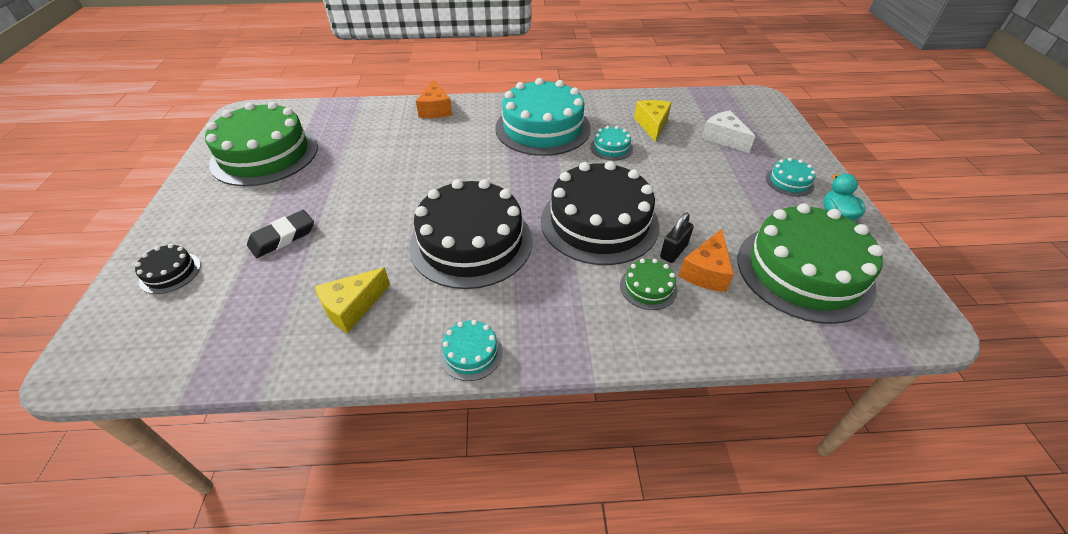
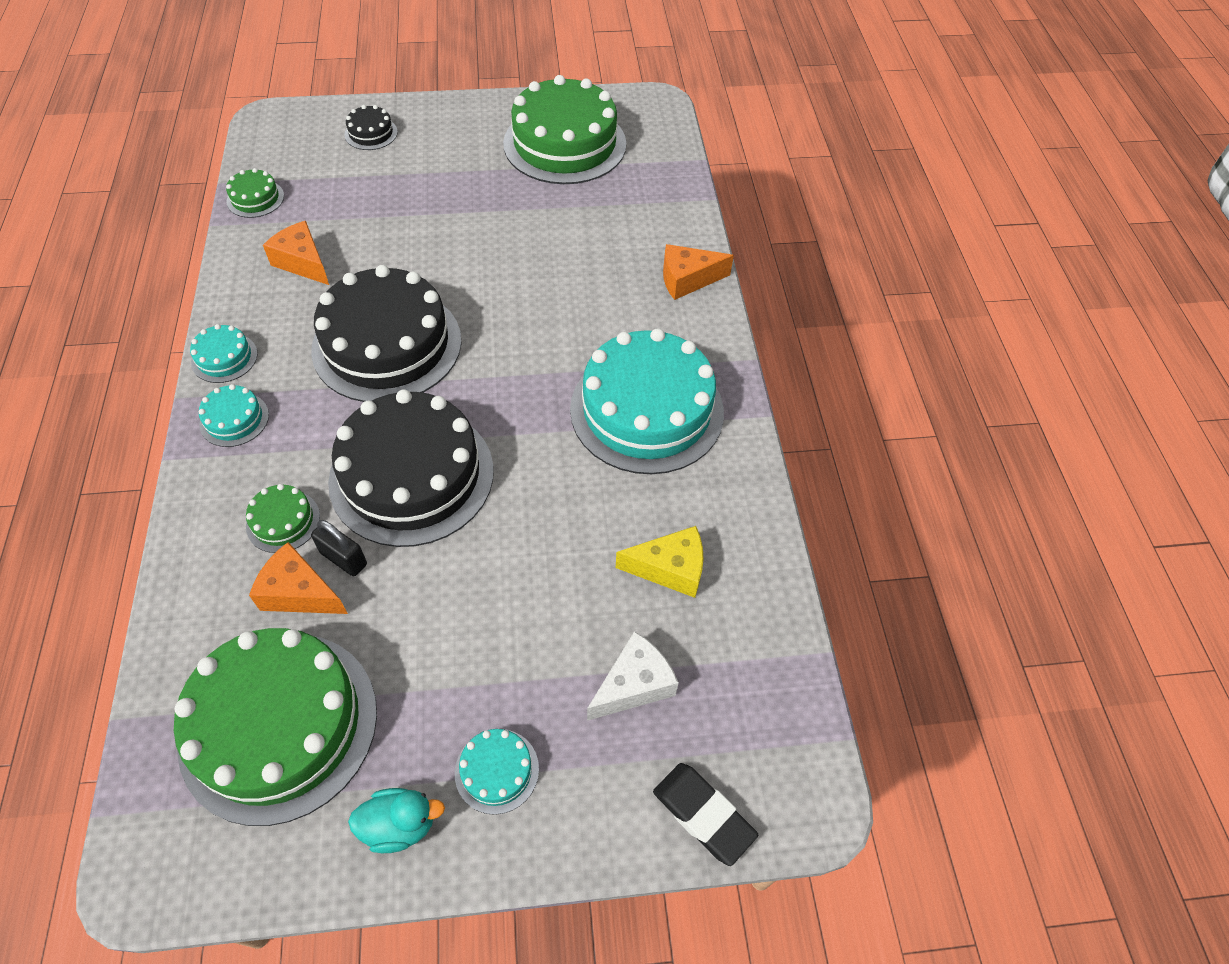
camera: 85 degrees right, 10 degrees up
(230, 361) = (255, 198): none -> green cake
(282, 237) = (413, 192): black eraser -> black eraser (703, 814)
(352, 307) = (303, 262): yellow cheese -> orange cheese
(611, 148) = (594, 501): turquoise cake -> turquoise cake (234, 419)

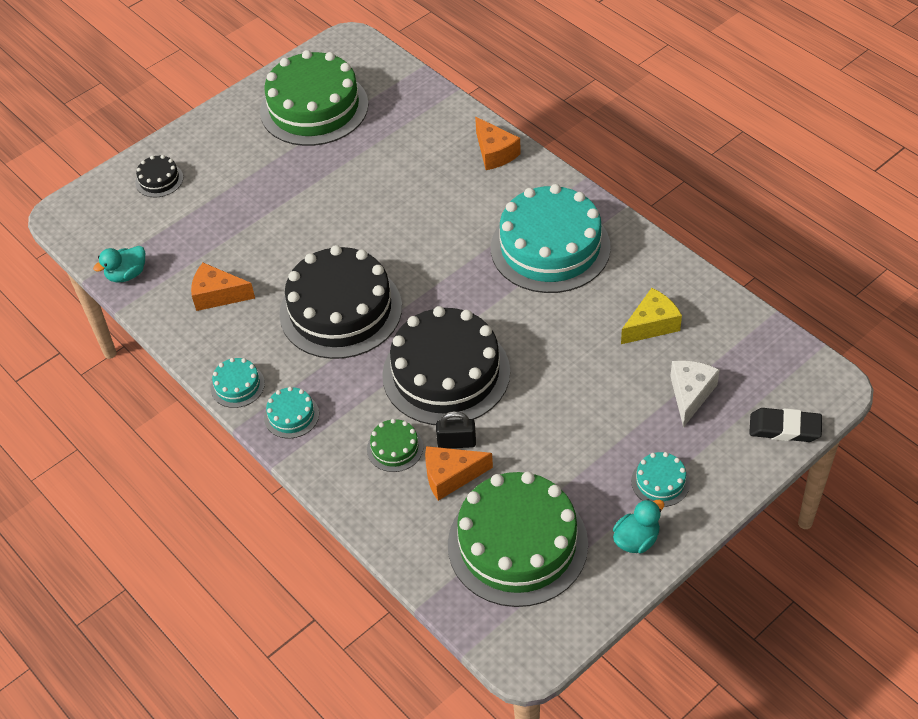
camera: 30 degrees left, 5 degrees down
(255, 198) = (127, 274): green cake -> turquoise duck
(687, 279) = (494, 153): orange cheese -> orange cheese turned 75 degrees counterclockwise

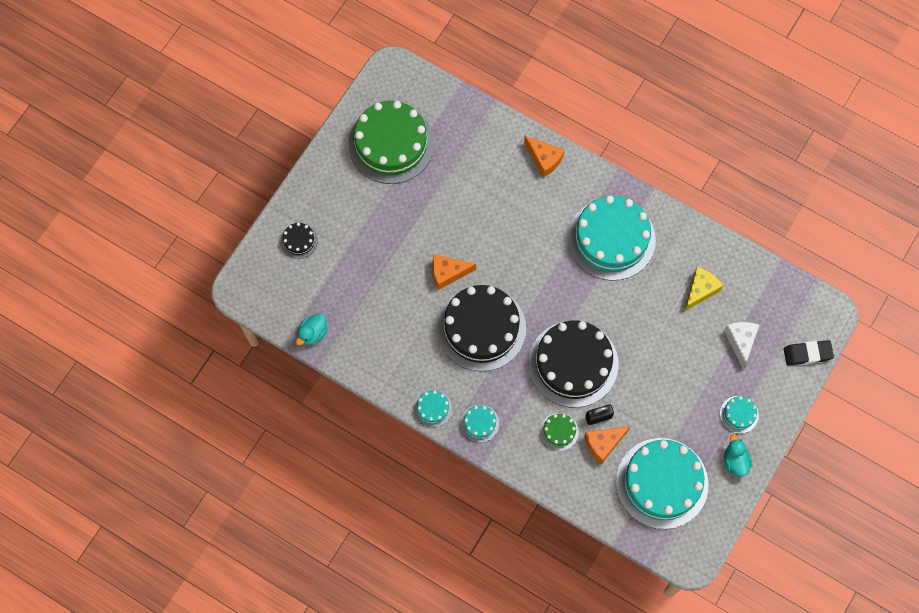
camera: 20 degrees left, 20 degrees up
(217, 295) = (387, 336): orange cheese -> orange cheese (448, 273)
(517, 544) = (662, 483): green cake -> turquoise cake
(636, 540) = (735, 461): turquoise duck -> turquoise duck turned 45 degrees counterclockwise

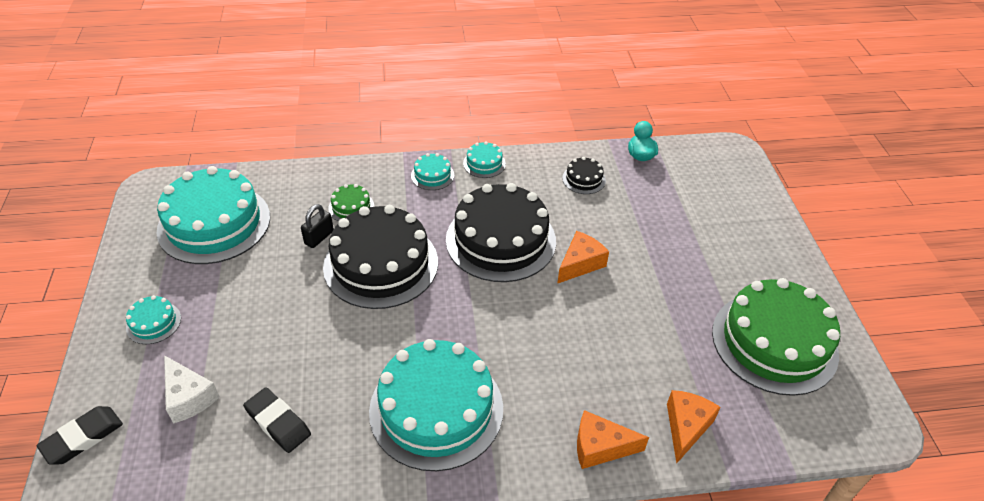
camera: 140 degrees right, 25 degrees down
(299, 241) = (738, 207): black cake -> black cake (583, 179)
(603, 444) = (298, 221): orange cheese -> orange cheese (686, 427)
(700, 290) = (278, 422): yellow cheese -> black eraser
(735, 461) = (137, 280): turquoise duck -> none

